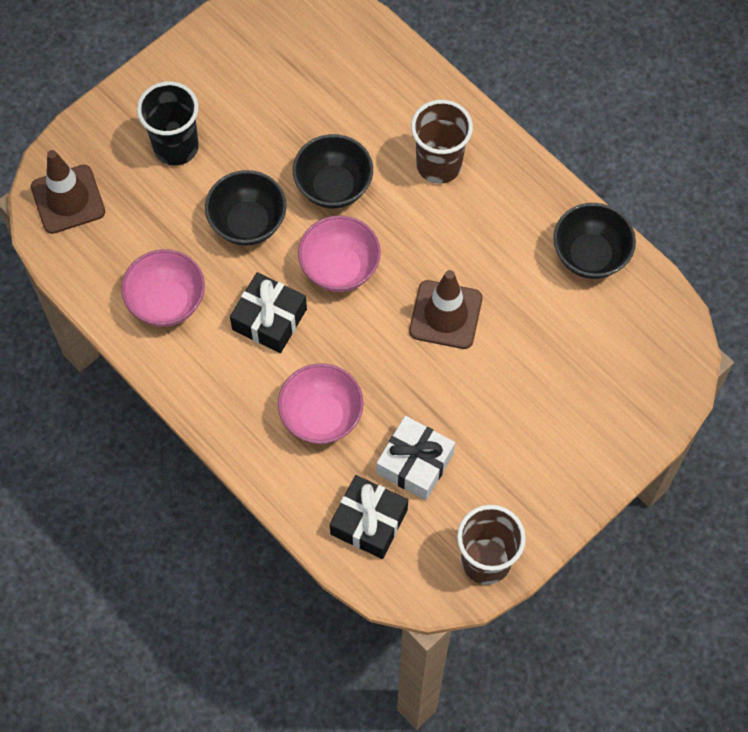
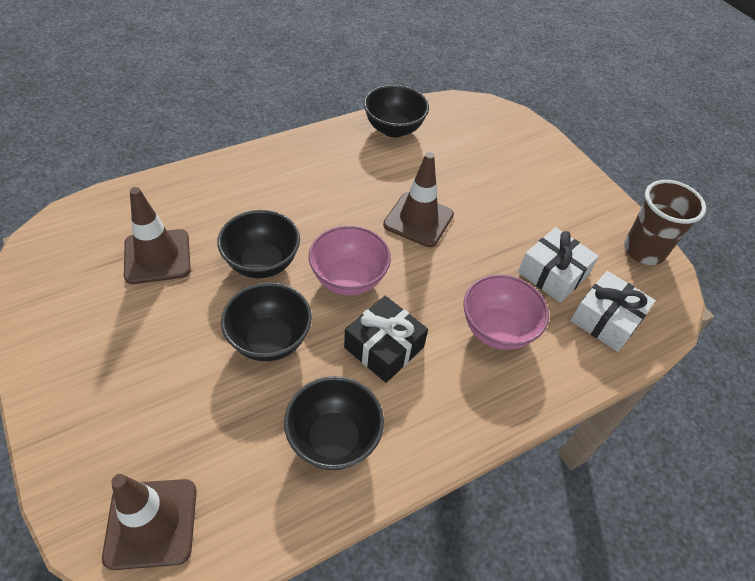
camera: 80 degrees left, 15 degrees down
(167, 302) = (334, 439): pink bowl -> black bowl
(176, 147) = (145, 385): black cup -> none
(310, 98) = (157, 256): none -> brown traffic cone
(369, 522) = (606, 319): black gift -> white gift
(439, 165) = (275, 189): brown cup -> none

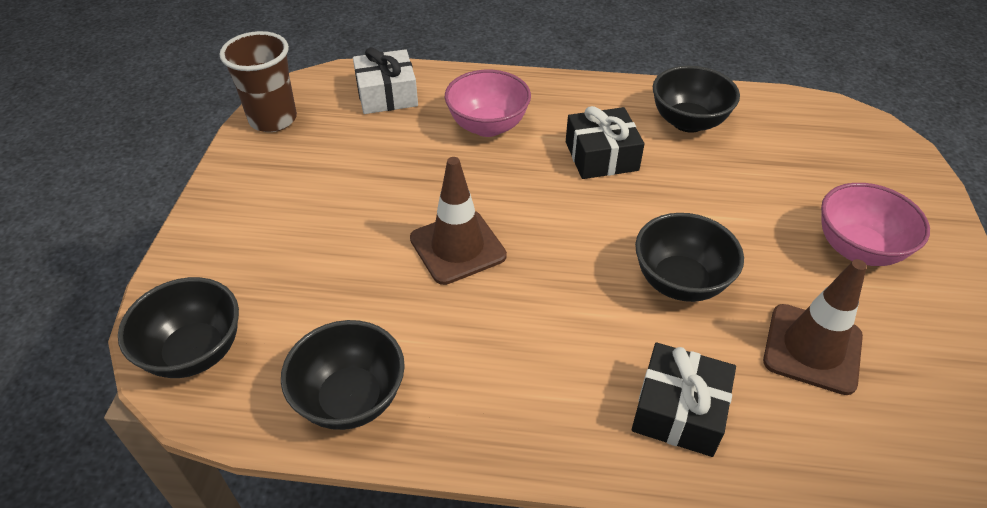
camera: 140 degrees left, 5 degrees down
(151, 523) = (853, 134): brown traffic cone -> none
(228, 189) = (679, 410): none -> black gift
(269, 340) = (708, 205): black bowl -> black bowl (194, 352)
(348, 279) = (591, 222): pink bowl -> pink bowl (857, 249)
(553, 274) = (383, 140): white gift -> none

